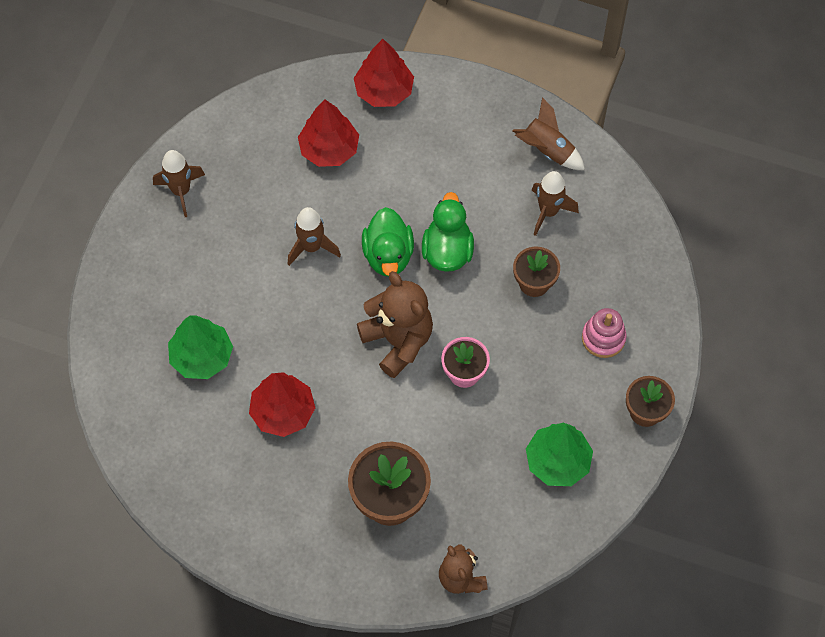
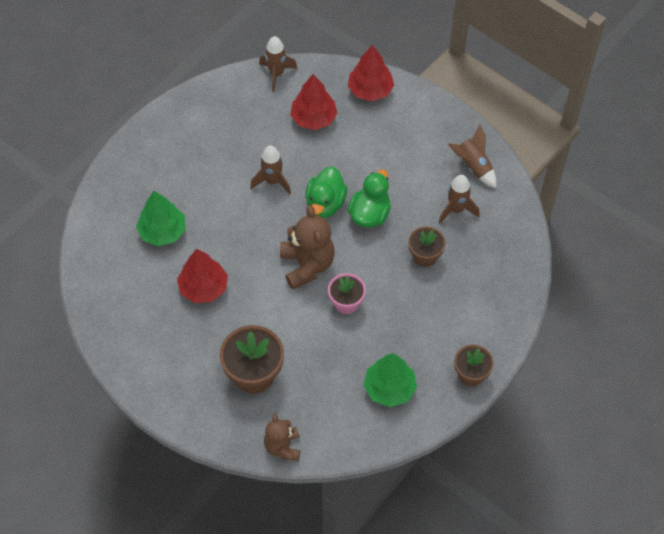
camera: 20 degrees right, 5 degrees down
(181, 191) = (196, 115): brown rocket -> brown rocket (276, 74)
(603, 338) = (460, 311): pink stacking toy -> none

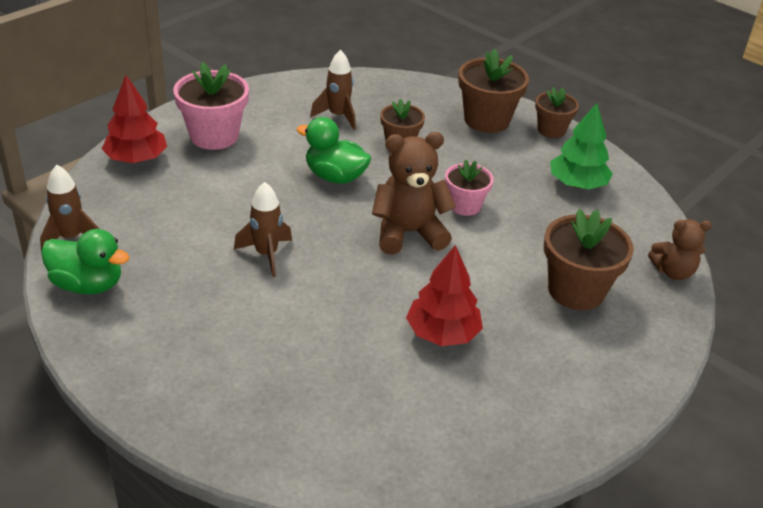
camera: 90 degrees left, 20 degrees down
(163, 231) = (338, 376): green tree -> none
(313, 118) = (166, 209): red tree -> none
(325, 204) = (313, 210): green duck -> green duck (88, 284)
(409, 131) = (214, 136): none -> pink flower pot
(473, 167) = (279, 99): brown rocket -> none
(475, 322) = (486, 120): none -> brown flower pot

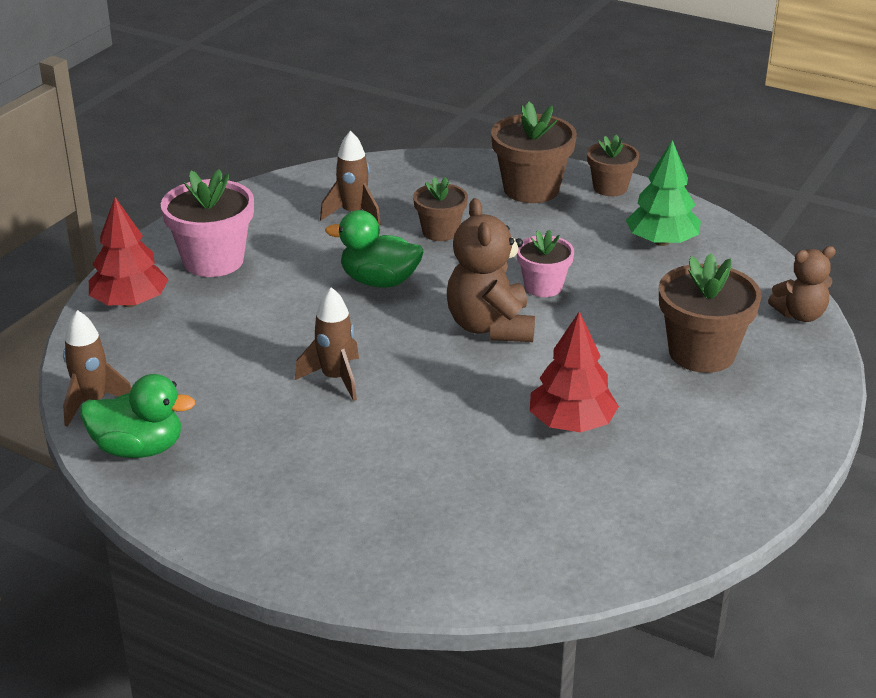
camera: 10 degrees left, 5 degrees down
(408, 233) = (490, 327): brown teddy bear -> brown teddy bear turned 75 degrees counterclockwise

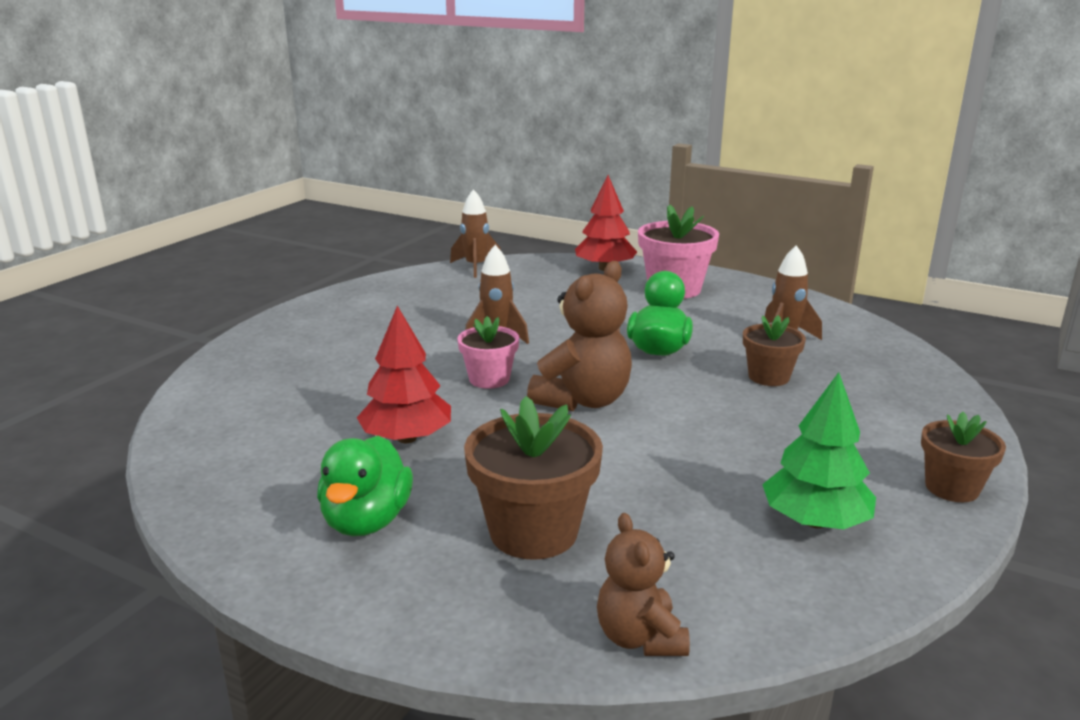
camera: 90 degrees right, 10 degrees down
(138, 448) = (419, 281): green duck -> green duck (367, 521)
(490, 327) = (583, 400): brown teddy bear -> brown teddy bear turned 135 degrees clockwise
(531, 189) = (905, 430): brown flower pot -> none
(543, 286) = (670, 431): pink flower pot -> pink flower pot (489, 379)

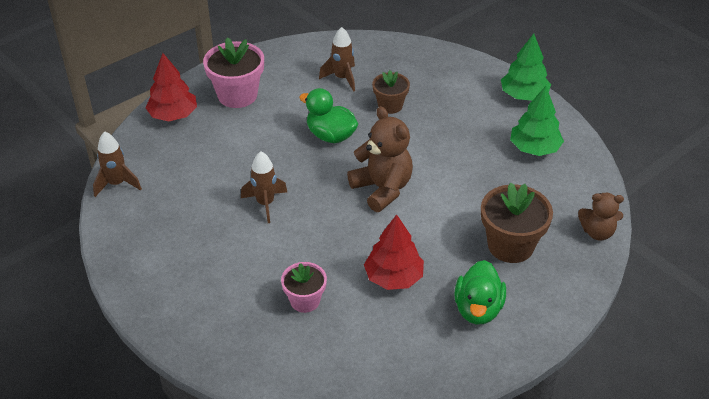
camera: 70 degrees left, 20 degrees up
(367, 521) = (478, 309): green duck -> green duck turned 75 degrees clockwise
(489, 379) = (332, 223): pink flower pot -> pink flower pot (305, 301)
(951, 488) = (524, 95): brown flower pot -> green tree

